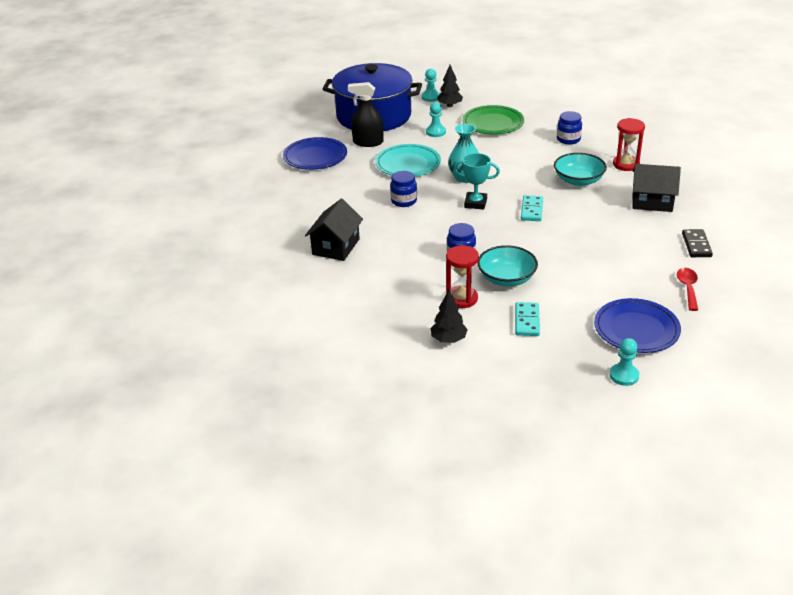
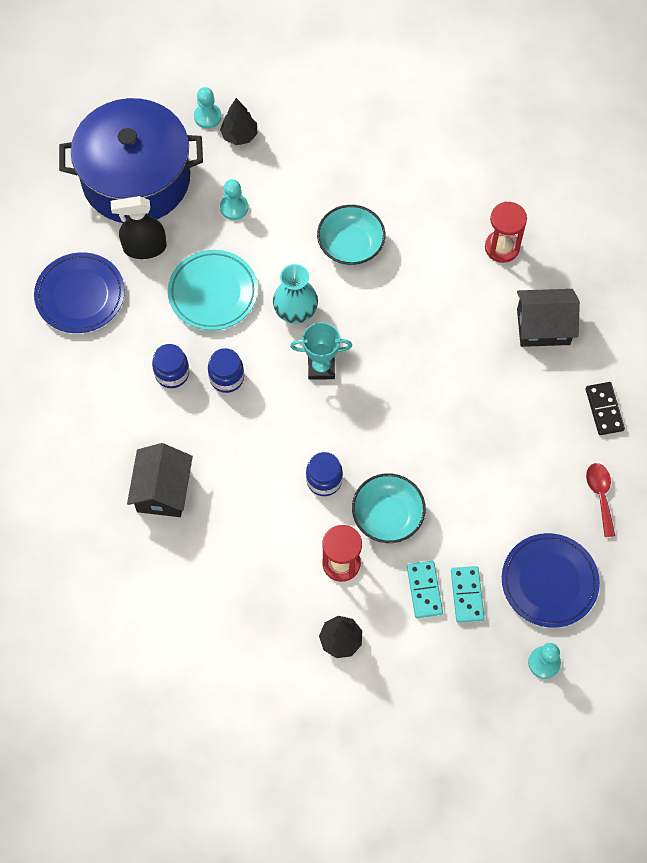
camera: 15 degrees left, 30 degrees up
(493, 123) = (309, 174): green plate -> none
(532, 210) = (395, 370): turquoise domino -> turquoise domino (467, 595)
(568, 139) = (419, 198): blue jar -> blue jar (172, 373)
(578, 180) = (445, 294): turquoise bowl -> turquoise bowl (350, 245)

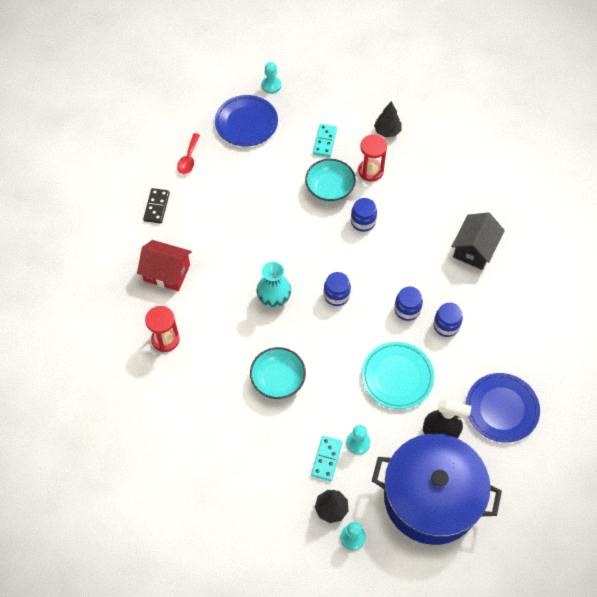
camera: 160 degrees left, 5 degrees down
(295, 312) = (340, 341): turquoise vase -> turquoise vase (274, 298)
(321, 367) = (336, 295): turquoise trophy -> blue jar
(467, 595) = (299, 131): turquoise domino -> turquoise domino (326, 459)
(543, 326) = (167, 273): black house -> red house

